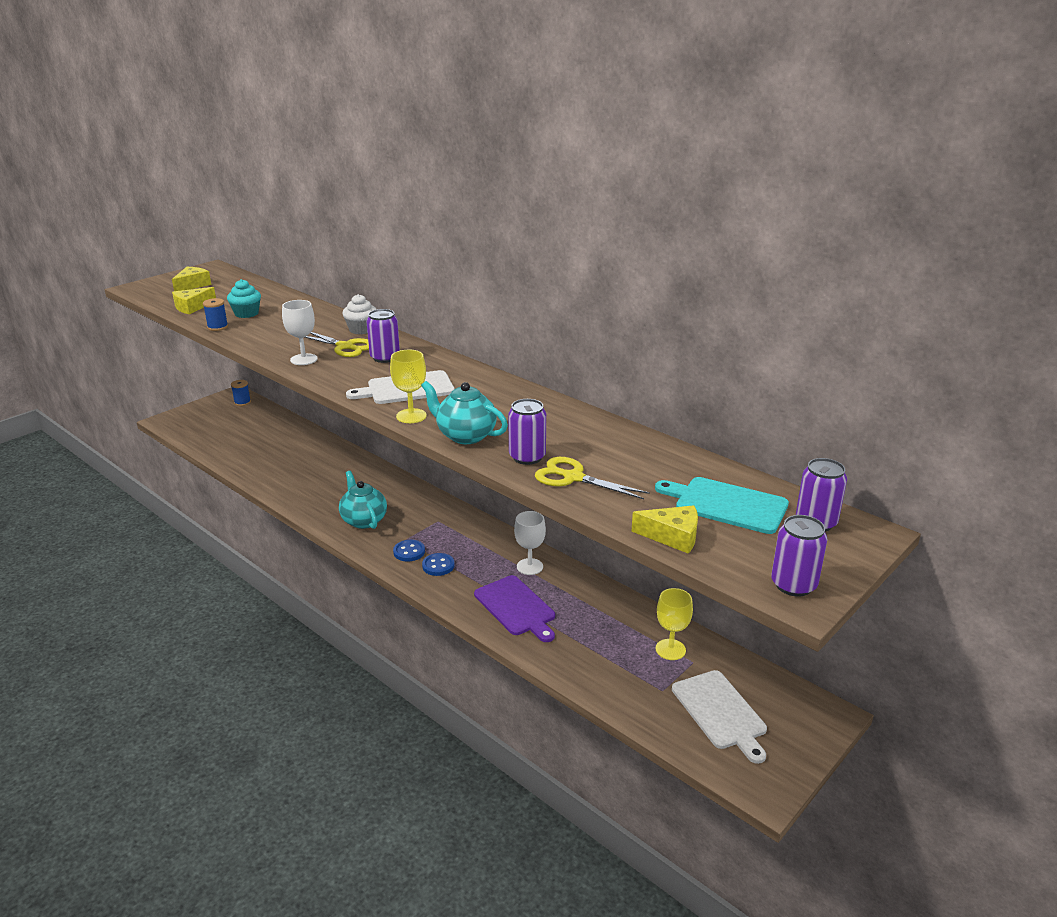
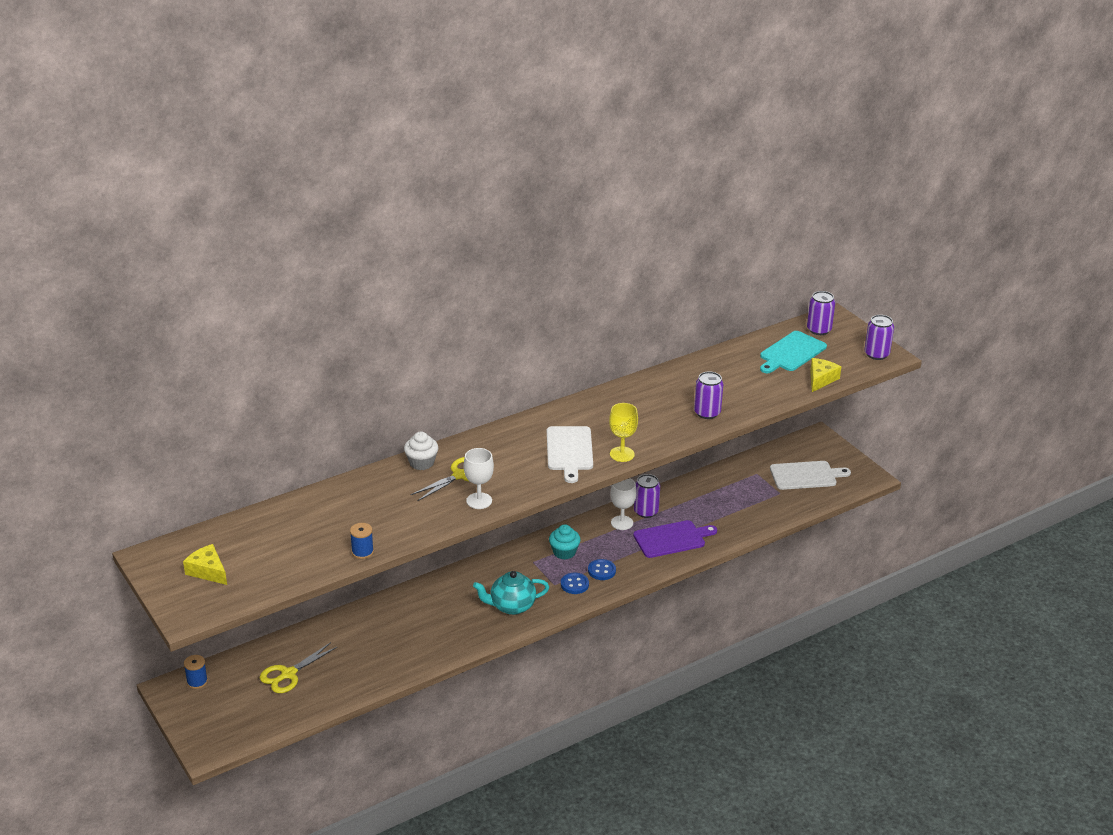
camera: 75 degrees left, 5 degrees up
(192, 307) = (287, 570): yellow cheese -> none
(246, 313) = (332, 532): turquoise cupcake -> turquoise cupcake (564, 552)
(385, 358) = (498, 455): purple can -> purple can (646, 511)
(465, 435) = (664, 434): turquoise teapot -> none
(573, 477) = (741, 400): yellow scissors -> yellow scissors (288, 674)
(670, 649) = (741, 479): yellow goblet -> none

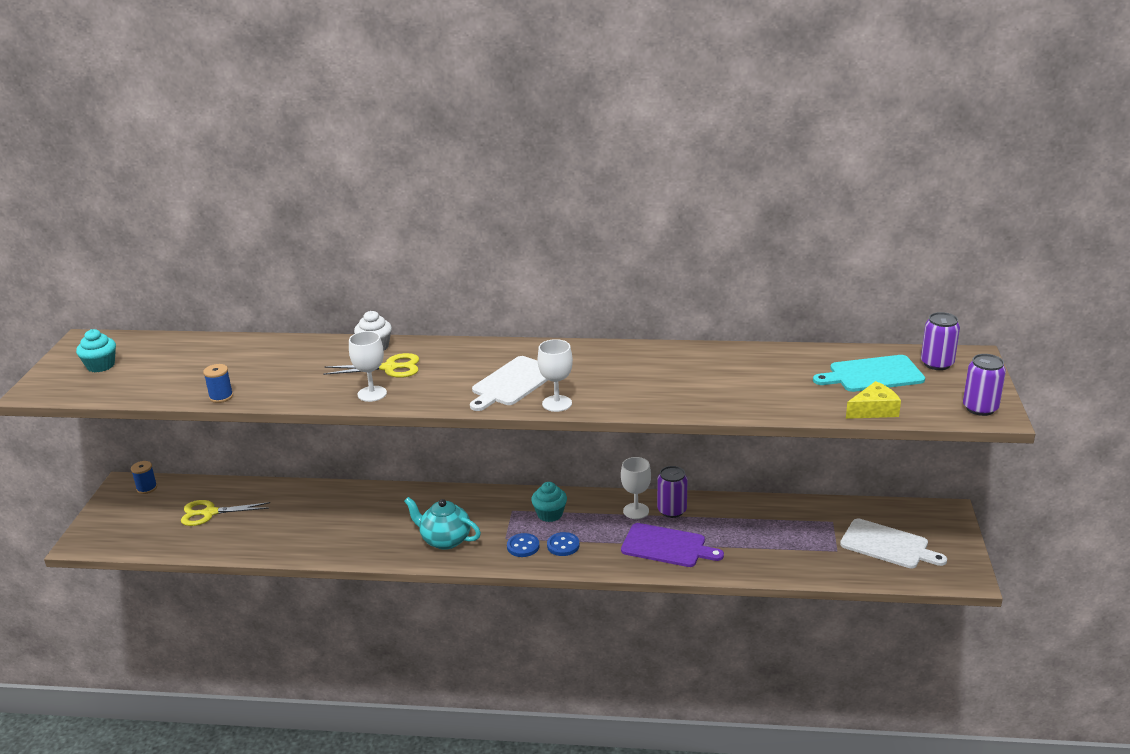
camera: 40 degrees right, 5 degrees down
(208, 571) = (101, 365): yellow cheese -> turquoise cupcake
(622, 454) = (557, 403): yellow goblet -> white goblet
(707, 413) = (697, 398): purple can -> none

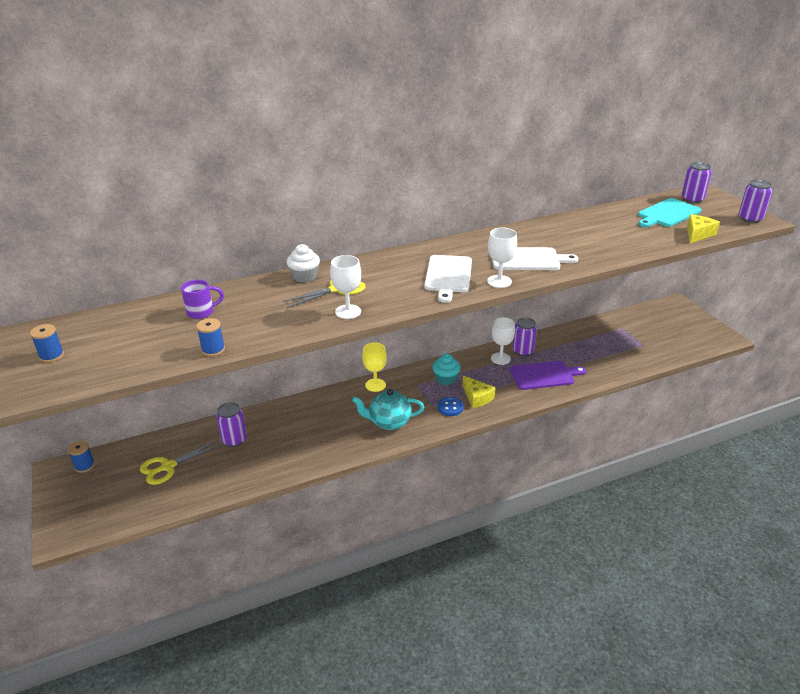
camera: 30 degrees left, 5 degrees up
(101, 365) = (51, 356): turquoise cupcake -> blue spool
(250, 358) = (202, 312): none -> purple mug
(286, 507) = (234, 440): none -> purple can
(469, 497) = (375, 385): none -> yellow goblet
(563, 545) = (477, 397): blue button -> yellow cheese
(888, 545) = (667, 332): white cutting board -> white cutting board (528, 259)

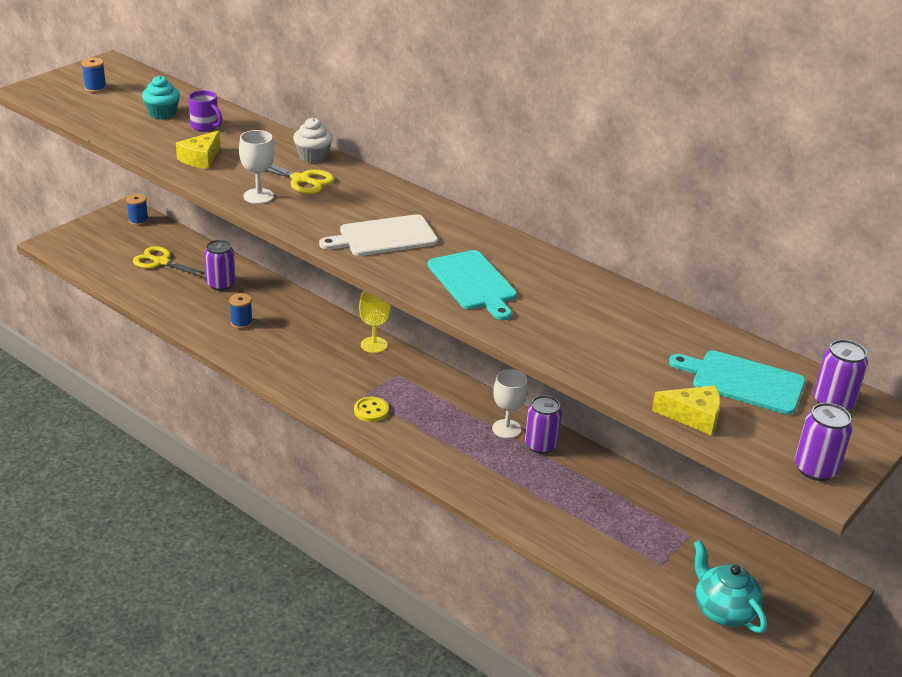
camera: 60 degrees right, 0 degrees up
(213, 350) = (145, 149): blue spool -> blue spool (241, 323)
(389, 422) = (313, 372): turquoise teapot -> turquoise teapot (723, 610)
(446, 379) = (426, 394): turquoise cupcake -> turquoise cupcake (162, 113)
(450, 407) = (371, 411): blue button -> yellow button
(477, 397) = (406, 427): yellow cheese -> yellow cheese (201, 158)
(499, 281) = (397, 272): white goblet -> none
(528, 259) = (473, 283): white cutting board -> turquoise cutting board
(544, 375) = (498, 475): purple cutting board -> none

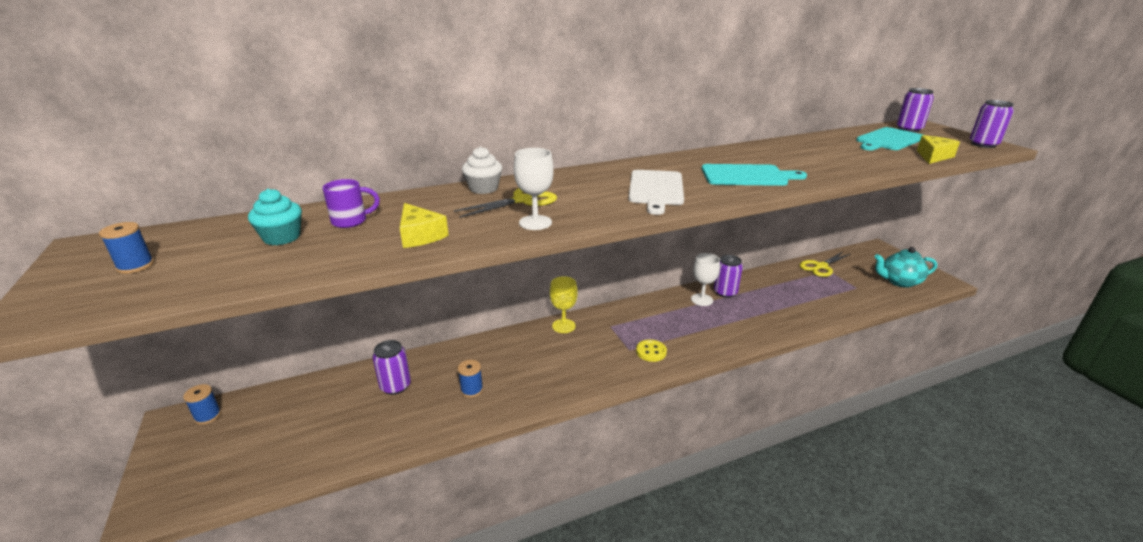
camera: 60 degrees left, 5 degrees down
(161, 262) = (309, 418): yellow scissors -> yellow scissors (821, 266)

